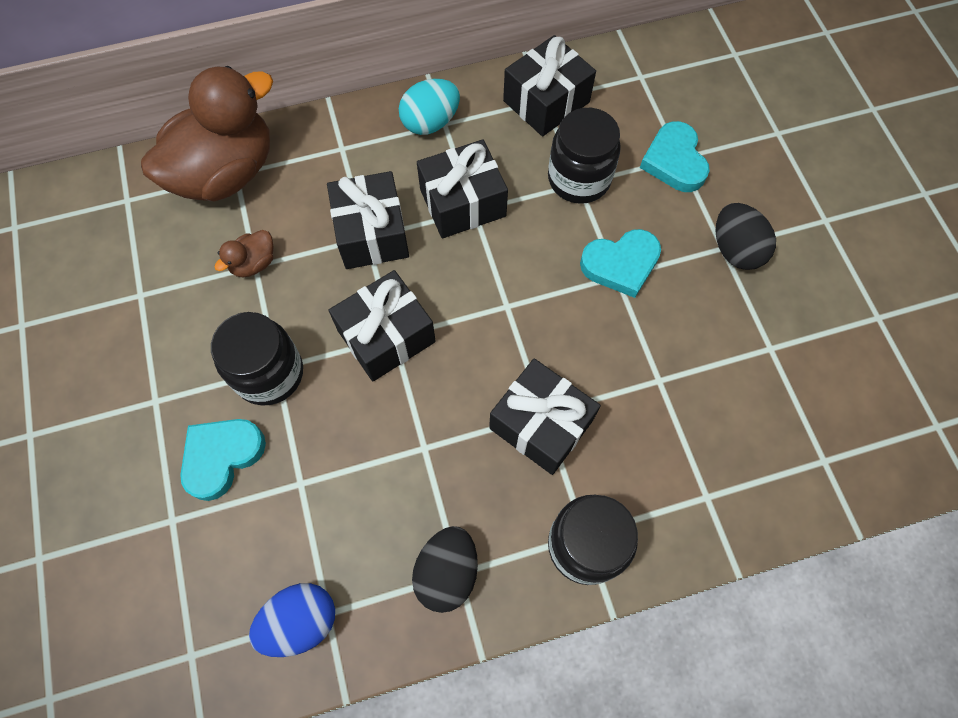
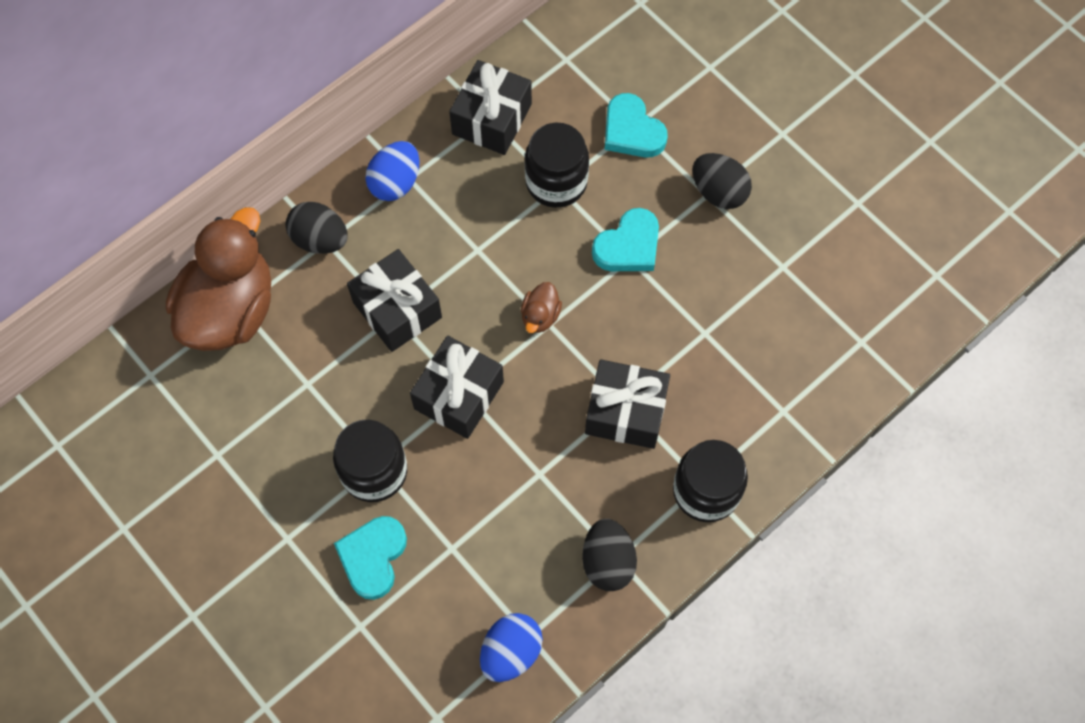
camera: 25 degrees left, 0 degrees up
(254, 263) = (305, 382): brown duck -> brown duck (540, 316)
(337, 144) = (320, 239): none -> black egg
(430, 122) = (395, 183): turquoise egg -> blue egg
(462, 203) = (464, 247): black gift -> none

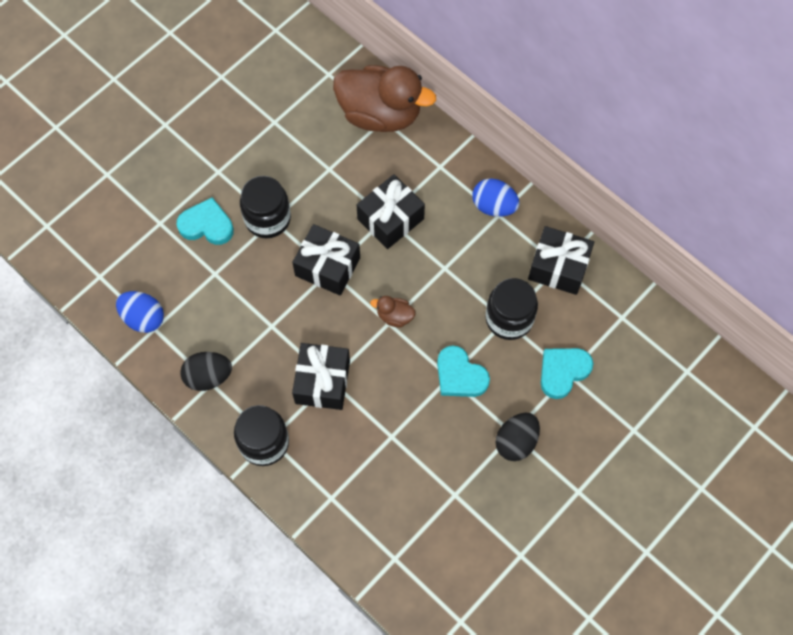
camera: 85 degrees right, 0 degrees up
(320, 239) = (441, 162): black egg -> none

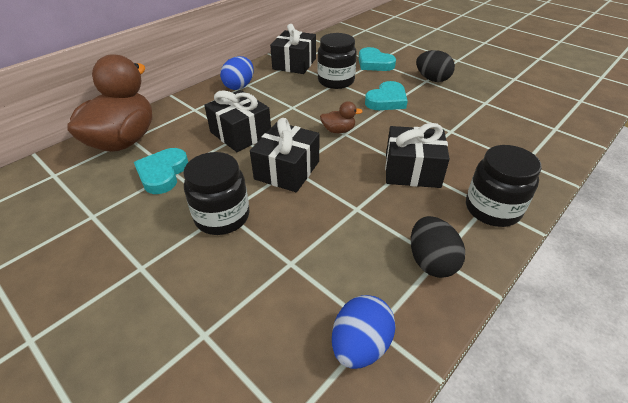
camera: 90 degrees left, 25 degrees down
(207, 225) = (219, 275): turquoise heart -> turquoise heart (163, 173)
(394, 316) = (338, 130): brown duck -> brown duck turned 105 degrees counterclockwise

